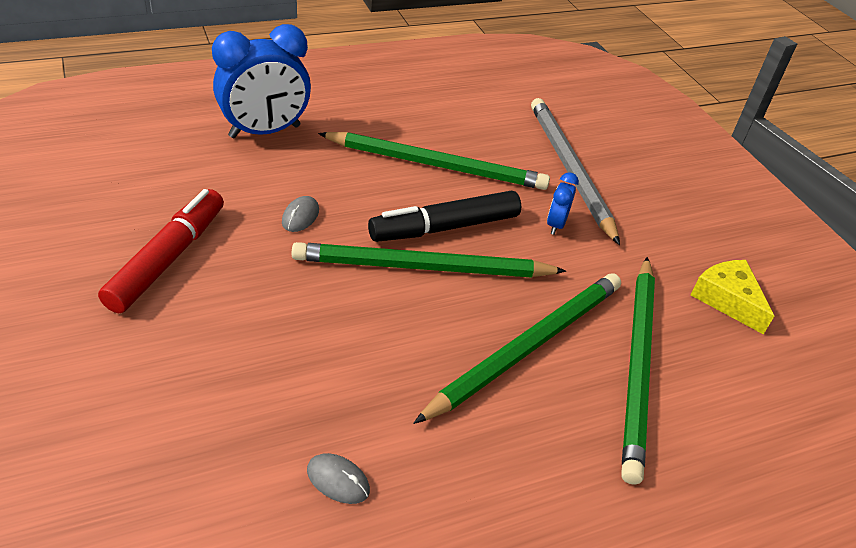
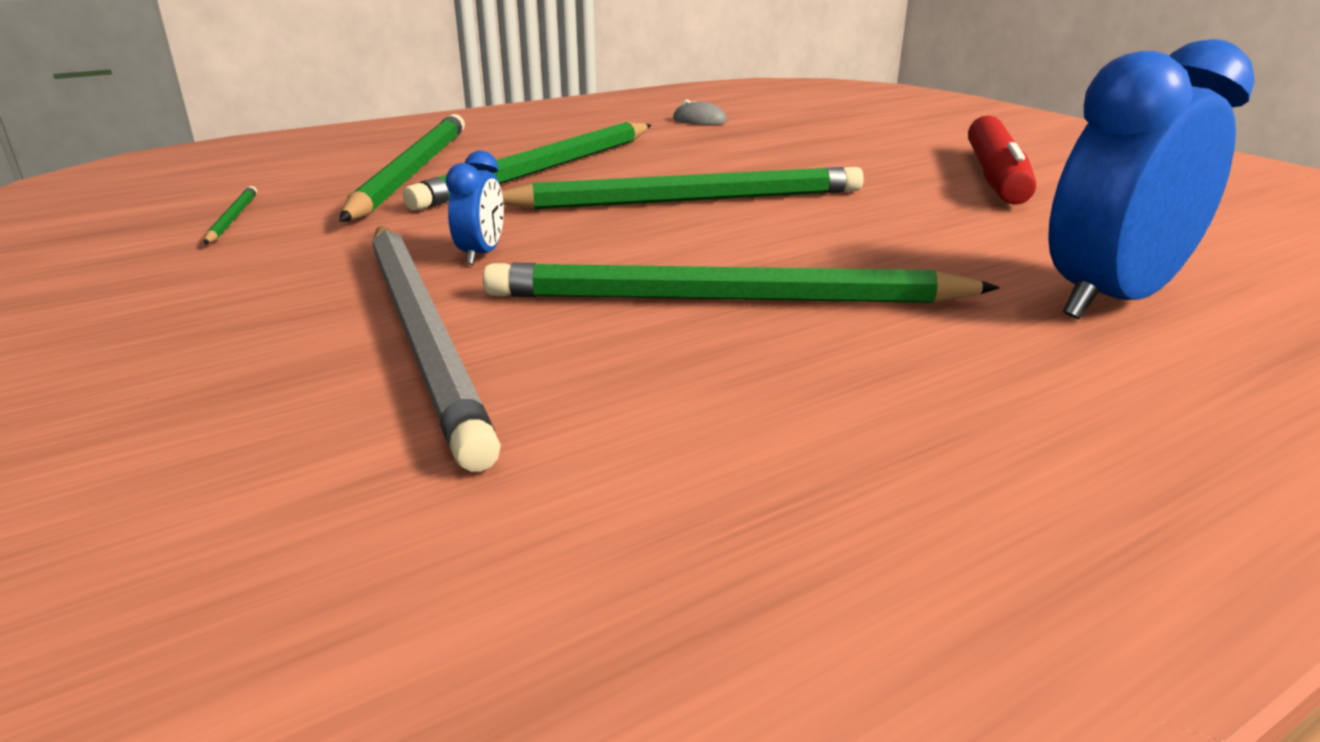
camera: 175 degrees right, 15 degrees down
(300, 216) = (893, 218): grey mouse -> none
(445, 227) = (671, 232): black marker -> none
(727, 300) = (232, 219): yellow cheese -> green pencil

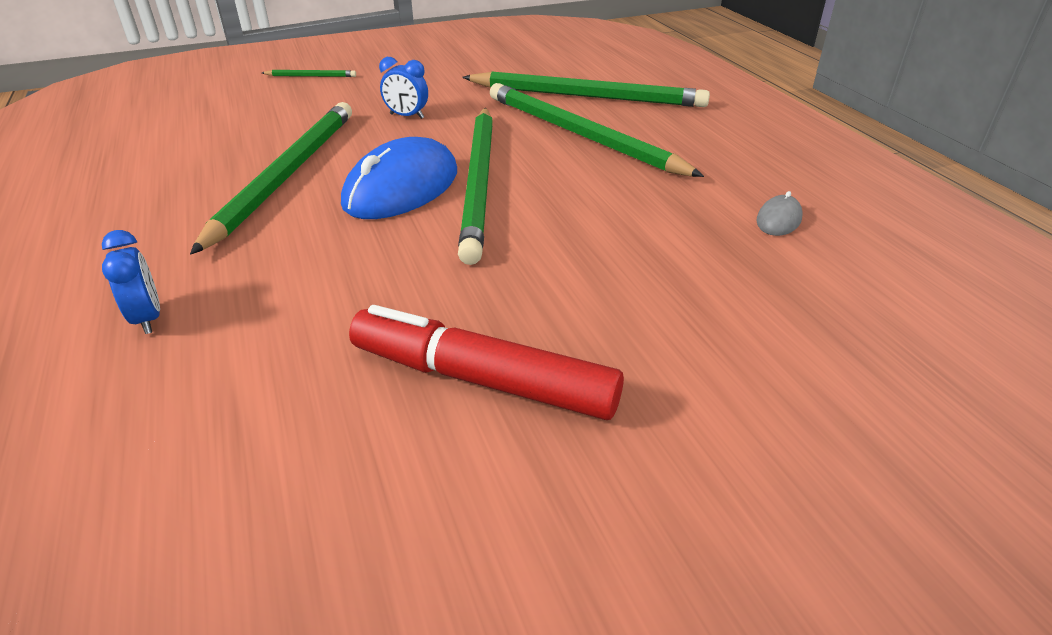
camera: 100 degrees right, 10 degrees up
(232, 219) = (503, 62): green pencil -> green pencil (311, 76)
(422, 332) = (314, 106): grey pencil -> none
(723, 230) = (402, 188): none -> blue mouse
(1111, 300) = (148, 318): blue clock -> blue clock, size x0.46

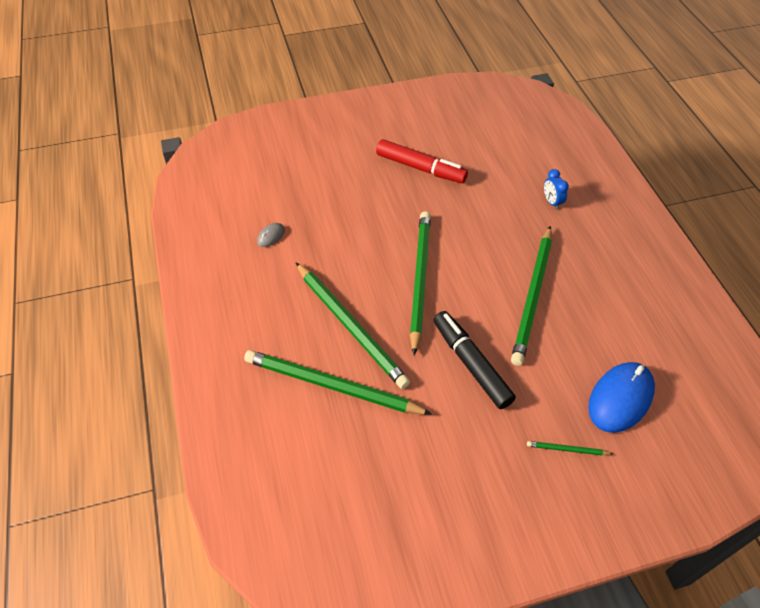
camera: 175 degrees left, 15 degrees up
(402, 188) = (463, 278): blue mouse -> blue mouse (620, 398)
(407, 116) = (471, 364): blue clock -> black marker

